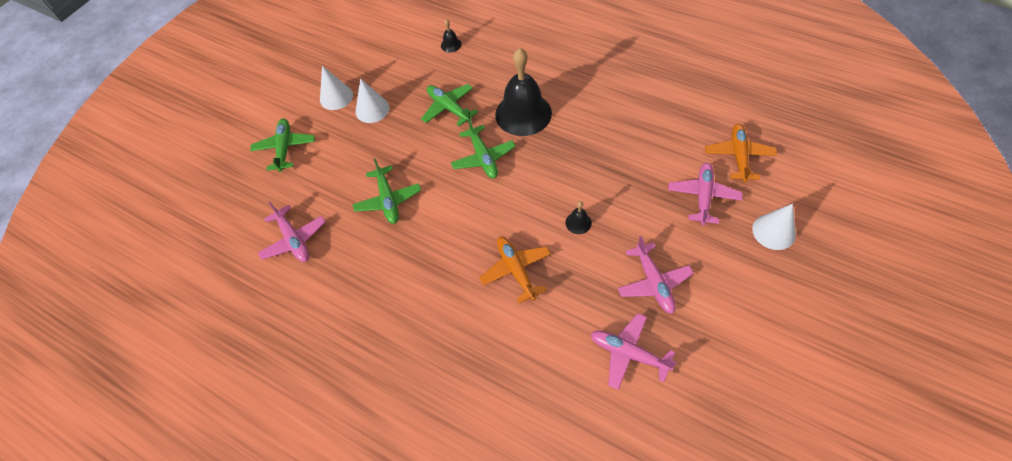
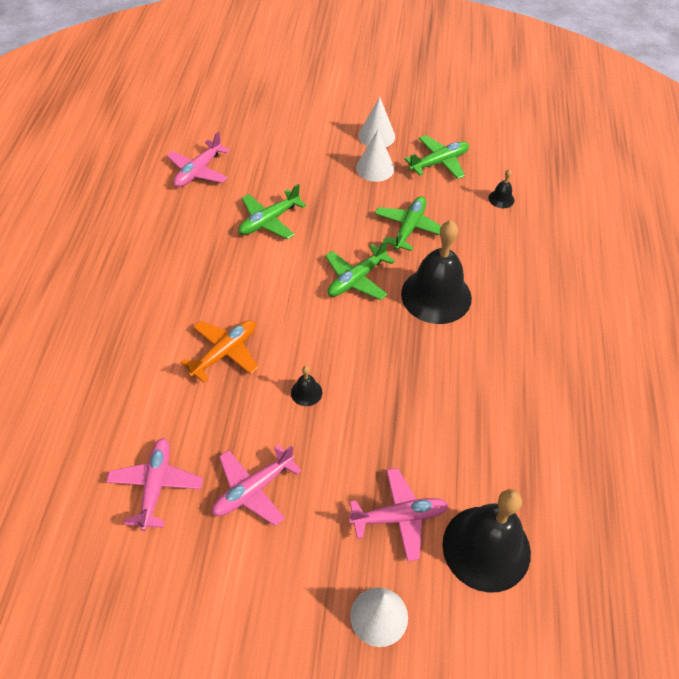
camera: 60 degrees right, 5 degrees down
(285, 148) = (296, 125): green plane -> green plane (439, 162)
(738, 156) = (486, 548): orange plane -> black bell

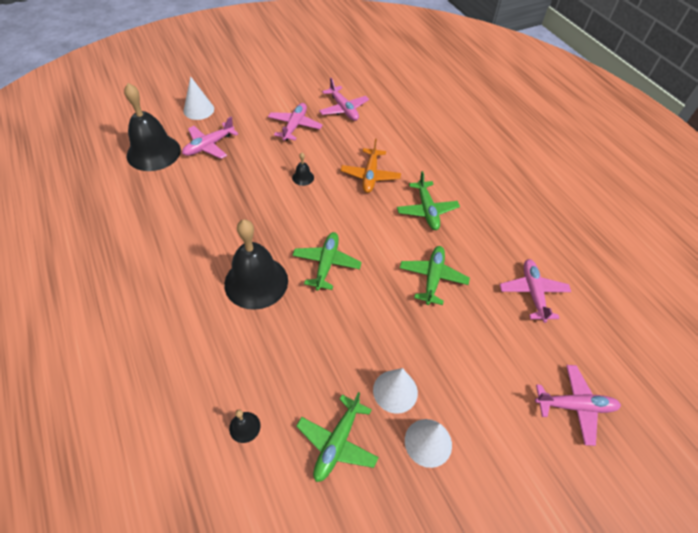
camera: 145 degrees right, 0 degrees up
(258, 107) = (575, 406): none -> pink plane
(409, 228) = (316, 335): green plane -> green plane (427, 210)

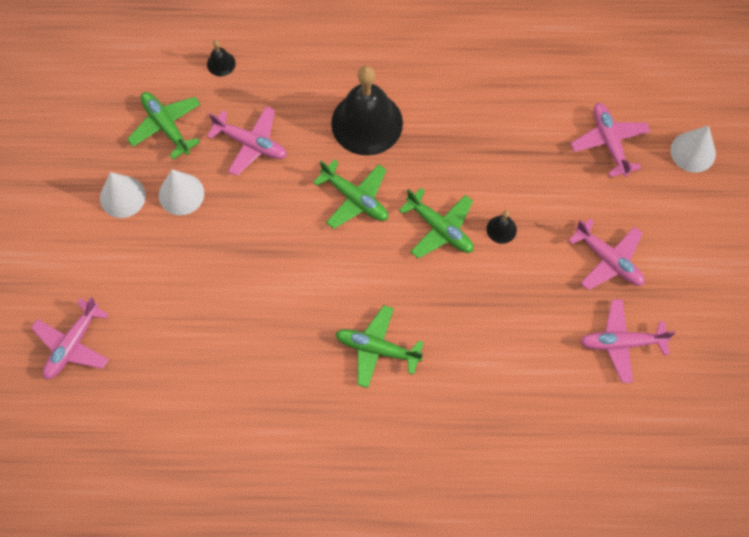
camera: 120 degrees right, 15 degrees up
(153, 152) = (622, 78): black bell -> none
(370, 176) = (468, 311): orange plane -> none
(432, 278) = (280, 298): green plane -> green plane (440, 228)
(533, 293) = (203, 395): pink plane -> pink plane (251, 144)

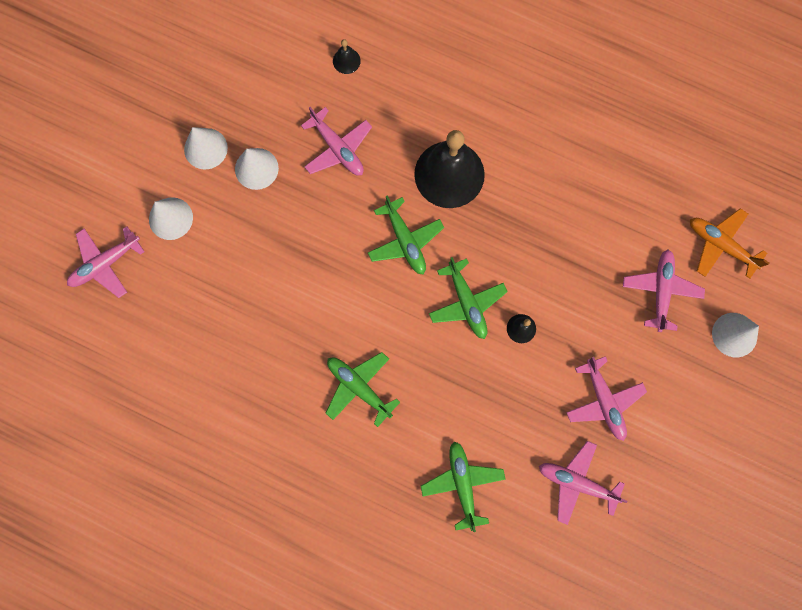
camera: 25 degrees right, 10 degrees up
(118, 274) = (170, 218): none -> white cone
(166, 126) = (272, 99): green plane -> green plane (462, 483)
(641, 81) = (720, 245): none -> orange plane

